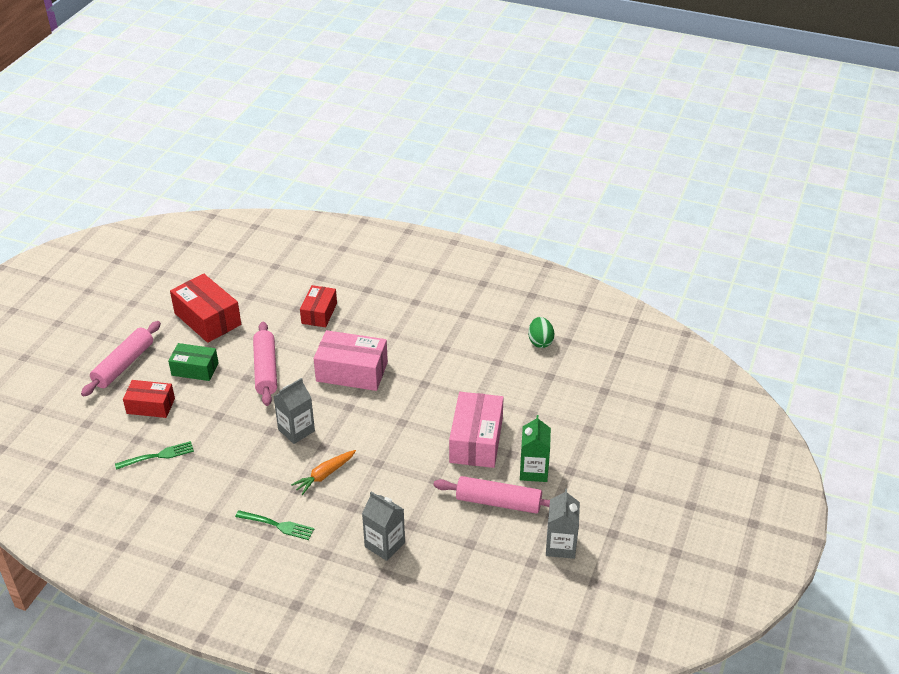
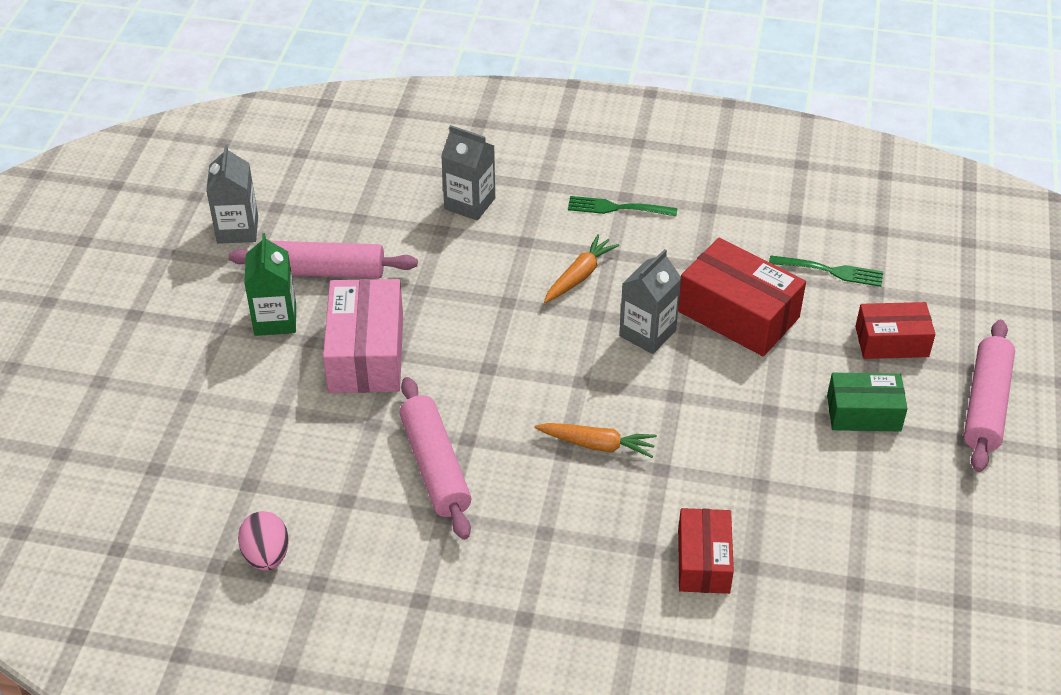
camera: 170 degrees right, 5 degrees up
(157, 456) = (830, 271): green fork -> green fork turned 135 degrees counterclockwise
(207, 319) = (905, 517): red box -> red box (738, 314)
(266, 370) = (744, 428): pink rolling pin -> pink rolling pin (435, 466)
(352, 371) = (597, 445): pink box -> orange carrot
(540, 342) = (266, 555): green egg -> pink egg

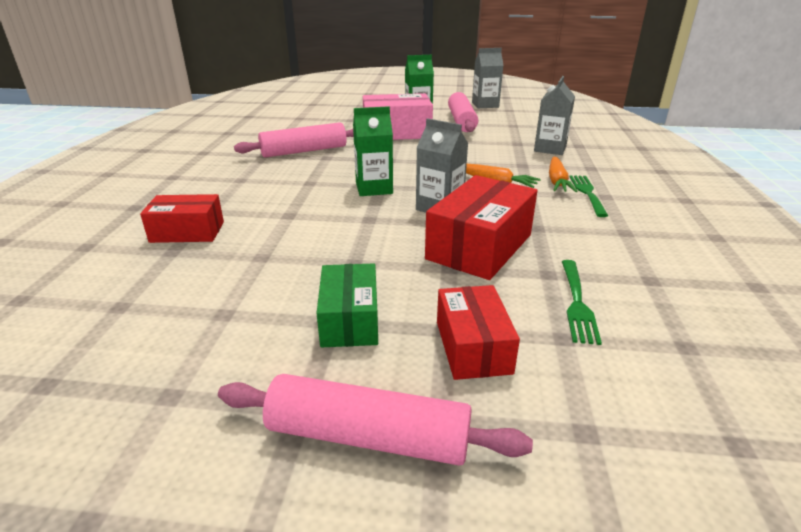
camera: 85 degrees right, 15 degrees down
(266, 555) = (250, 123): pink egg -> none
(588, 388) = (374, 188): none -> green carton
(597, 445) = (317, 192): orange carrot -> orange carrot (557, 181)

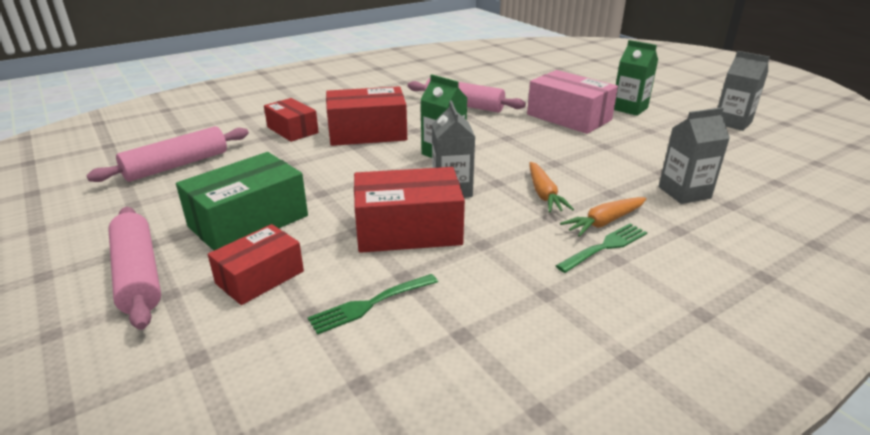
camera: 50 degrees right, 0 degrees up
(273, 201) = (367, 133): none -> red box
(350, 320) = (248, 221): green box -> green box, size x1.57
(461, 121) = (659, 129): pink rolling pin -> pink rolling pin (177, 165)

